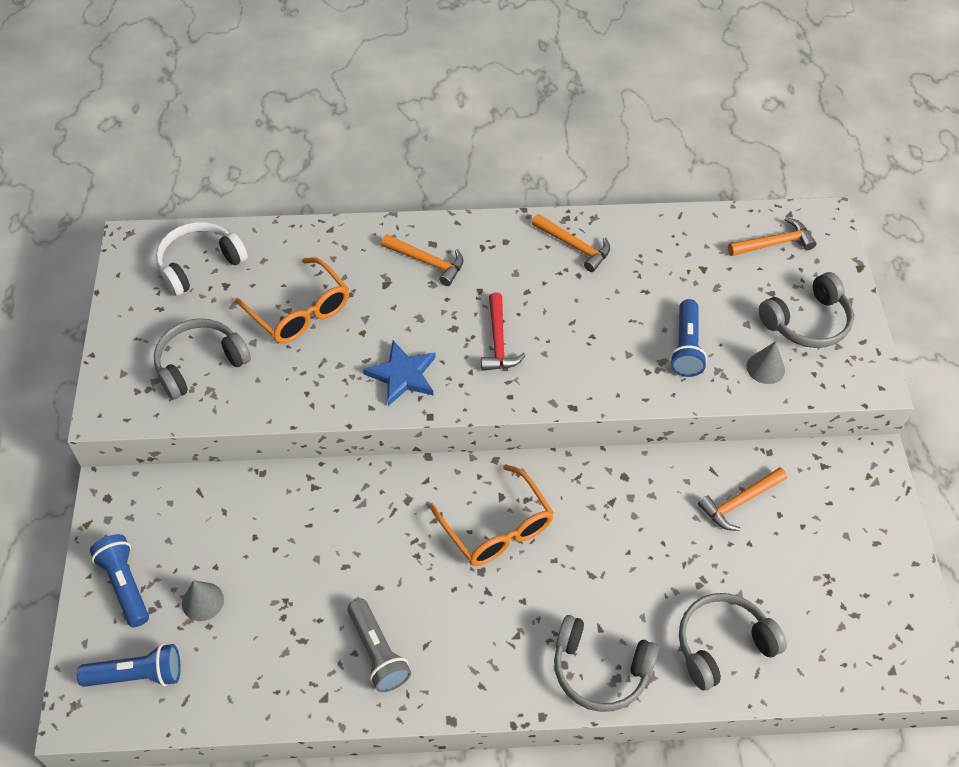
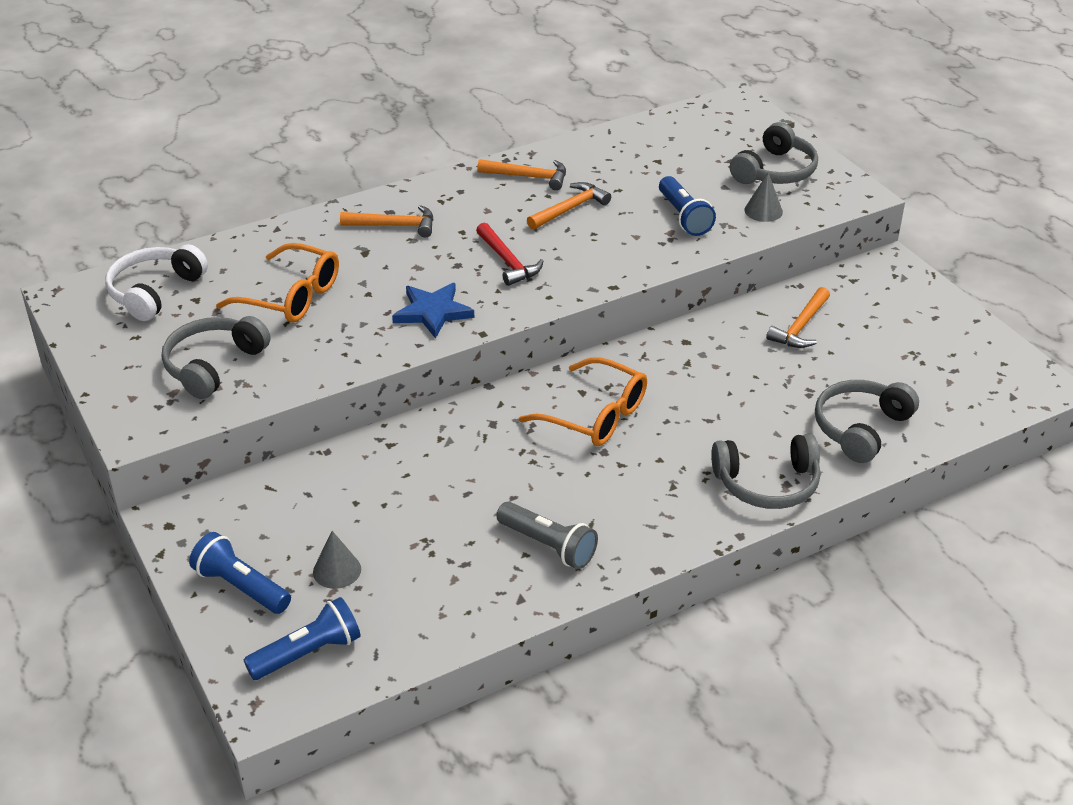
camera: 25 degrees left, 15 degrees down
(774, 243) = (706, 128): orange hammer -> orange hammer (570, 209)

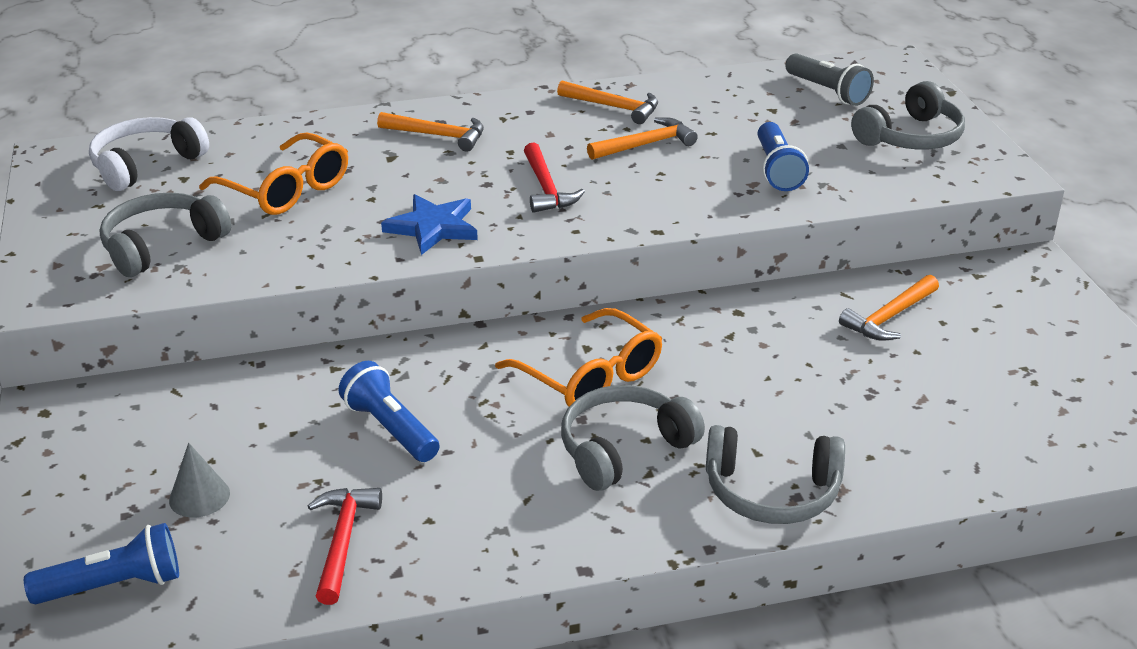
camera: 15 degrees right, 5 degrees down
(241, 587) = (82, 494): blue flashlight -> blue flashlight (390, 428)
(467, 584) = (342, 541): none -> red hammer
(548, 545) = (462, 515): grey flashlight -> grey flashlight (828, 92)
(763, 211) = (878, 176): grey cone -> none
(860, 428) = (921, 446): grey headphones -> grey headphones (623, 448)

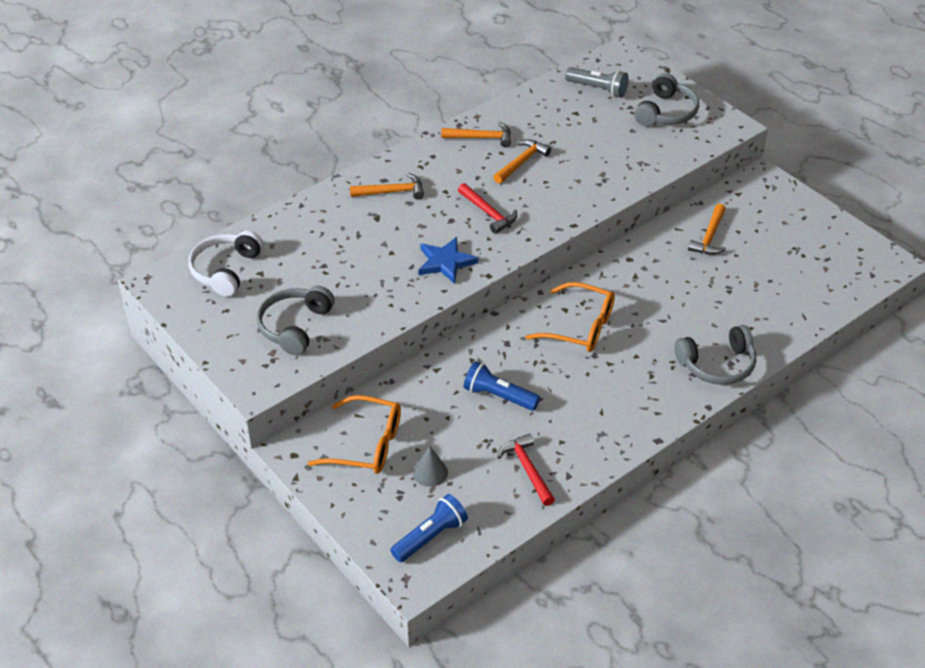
camera: 25 degrees left, 10 degrees up
(285, 189) = (332, 262): orange glasses -> orange glasses (365, 444)
(623, 448) = (629, 365): grey headphones -> none
(777, 170) = (609, 160): blue flashlight -> none

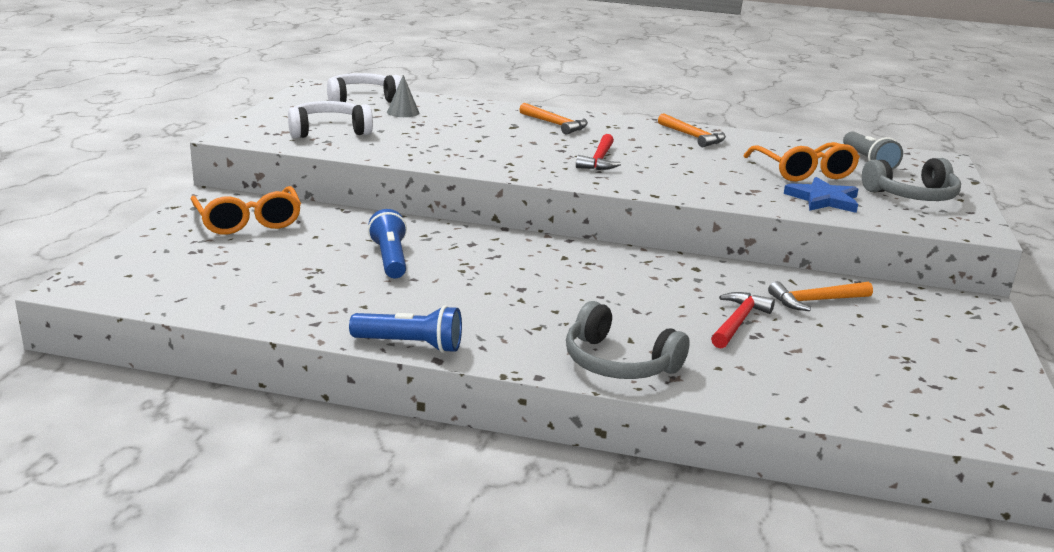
camera: 50 degrees right, 20 degrees down
(295, 326) = (328, 131): grey headphones -> white headphones
(430, 472) = (241, 256): grey cone -> grey cone (403, 112)
(430, 536) = (149, 278): blue flashlight -> blue flashlight (410, 345)
(445, 262) = (501, 160): blue star -> blue star (823, 199)
(521, 162) = (695, 157): orange hammer -> none
(527, 469) = (299, 299): red hammer -> red hammer (738, 322)
(579, 327) = (550, 270): orange glasses -> orange glasses (803, 172)

